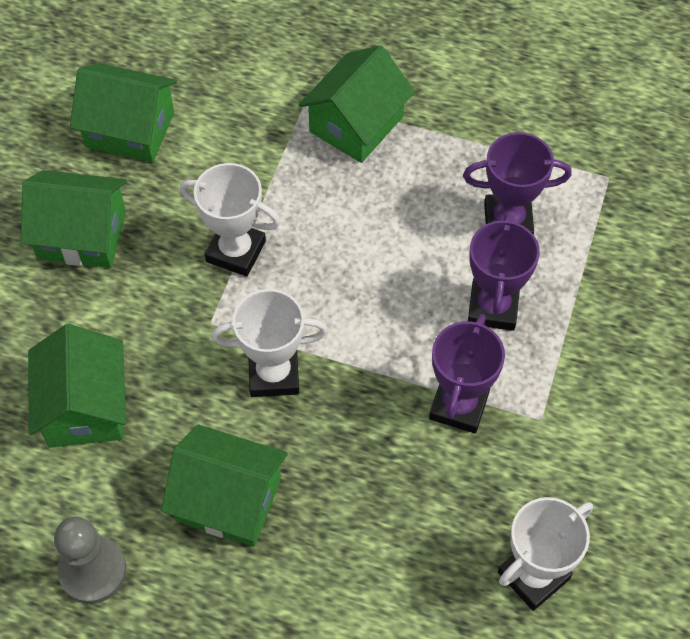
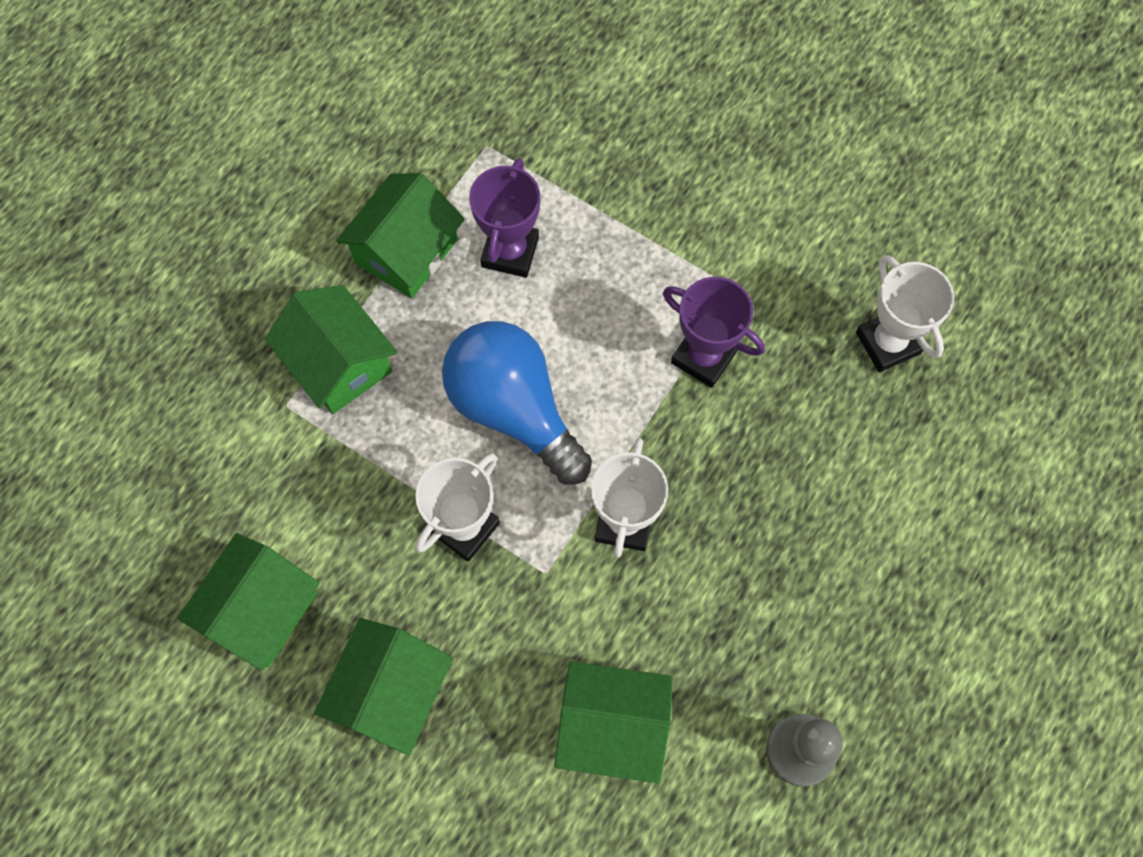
camera: 75 degrees left, 10 degrees up
(228, 499) = (753, 598): green house -> green house (406, 251)
(355, 261) = (514, 409): none -> blue light bulb
(493, 307) = (605, 295): purple trophy -> none

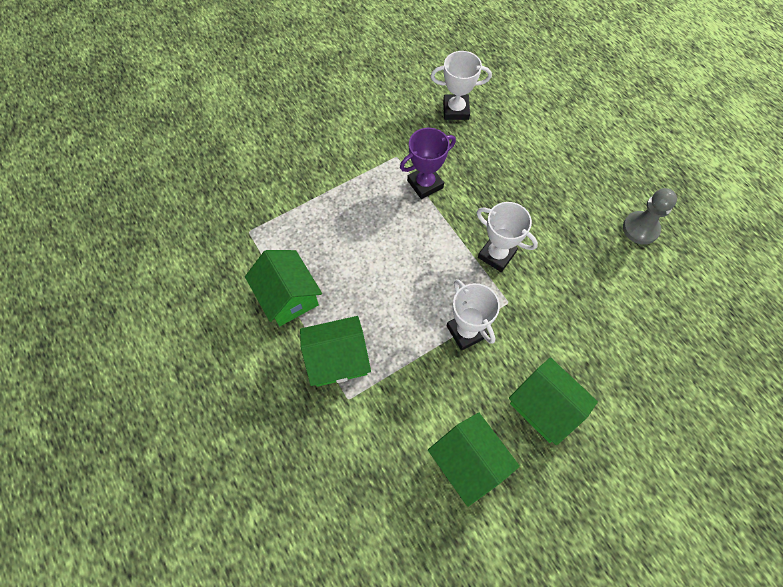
camera: 65 degrees left, 5 degrees down
(510, 252) = (318, 245): purple trophy -> none
(514, 409) = (410, 280): blue light bulb -> none
(612, 726) = (602, 304): green house -> none

